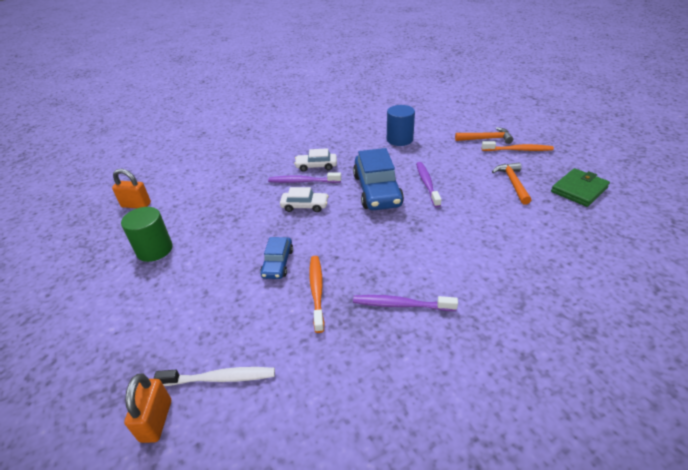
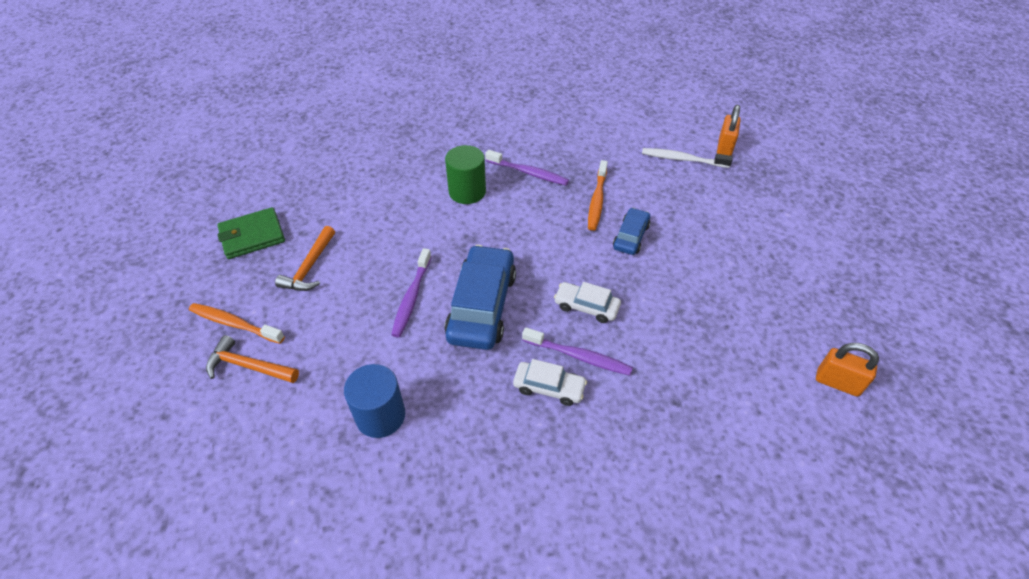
camera: 165 degrees left, 10 degrees up
(154, 249) = (777, 291): green cylinder -> green cylinder (467, 191)

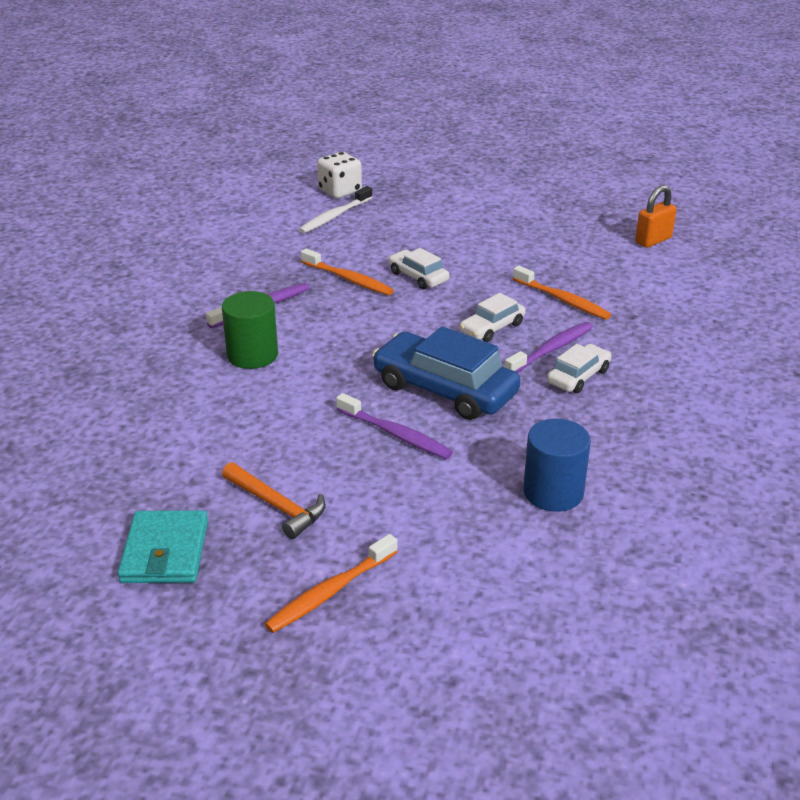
camera: 65 degrees left, 15 degrees down
(249, 366) = (415, 588): orange hammer -> none
(252, 236) = (165, 551): green wallet -> turquoise wallet
(631, 237) = (418, 277): blue car -> white car
(665, 341) = (562, 300): none -> orange toothbrush
(724, 147) = (340, 191): orange padlock -> white dice

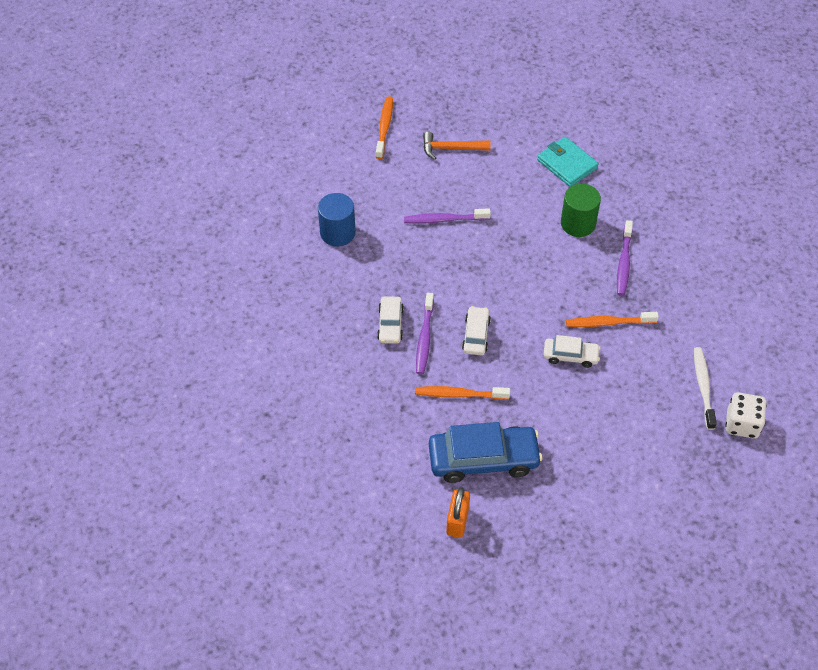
camera: 140 degrees right, 20 degrees up
(165, 551) = (469, 102): turquoise wallet -> turquoise wallet (567, 164)
(445, 389) = (452, 266): blue car -> blue car (483, 459)

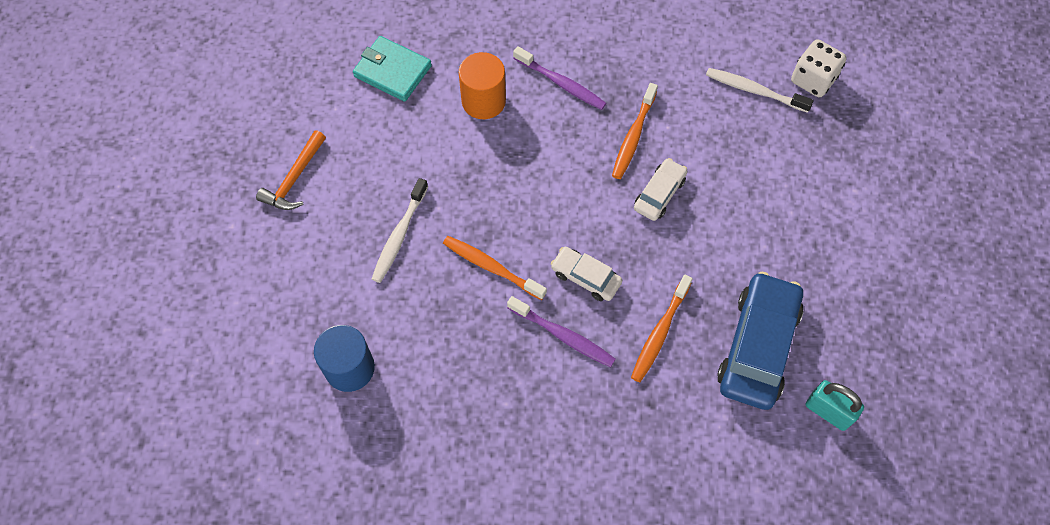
camera: 65 degrees left, 10 degrees up
(384, 127) = (211, 238): orange toothbrush -> orange toothbrush (491, 267)
(390, 324) = (524, 366): white car -> none
(444, 219) = (399, 235): purple toothbrush -> white toothbrush
(457, 521) = (828, 411): orange padlock -> turquoise padlock
(567, 164) = (392, 71): turquoise wallet -> turquoise wallet turned 45 degrees clockwise
(578, 223) = (483, 101): green cylinder -> orange cylinder

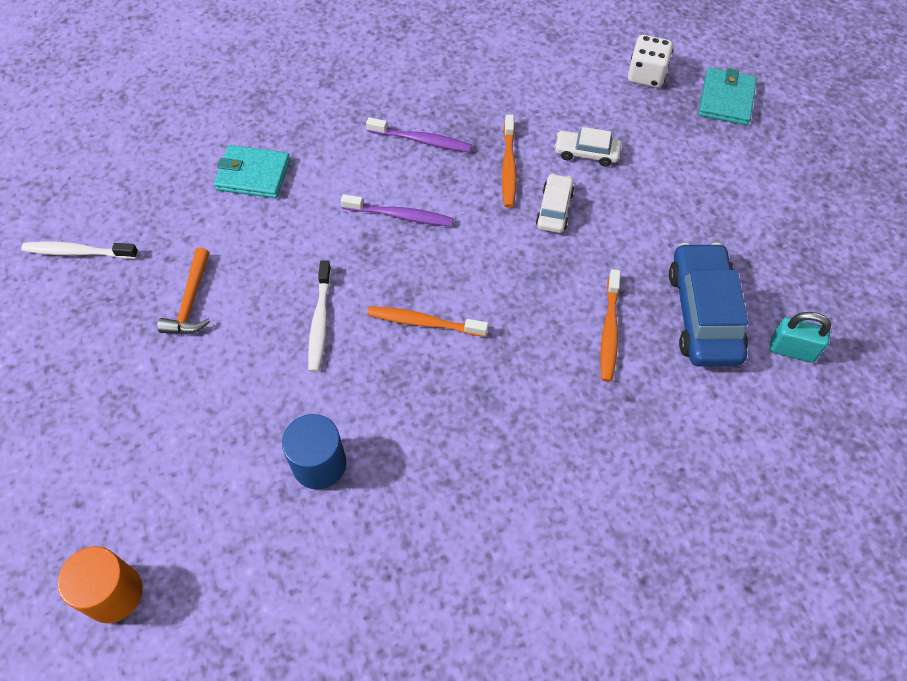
camera: 20 degrees left, 5 degrees down
(483, 101) = (354, 176): orange cylinder -> orange cylinder (113, 593)
(563, 335) = (520, 363): purple toothbrush -> purple toothbrush (400, 215)
(585, 277) = (518, 303): white car -> white car (586, 153)
(754, 90) = (599, 98): white toothbrush -> white toothbrush (78, 252)
(884, 131) = (726, 99): none -> turquoise wallet

